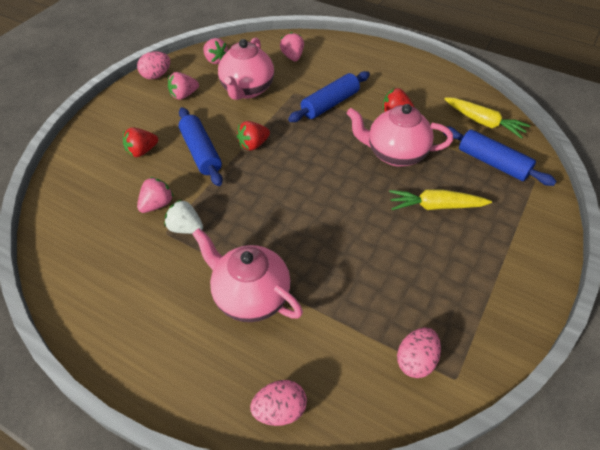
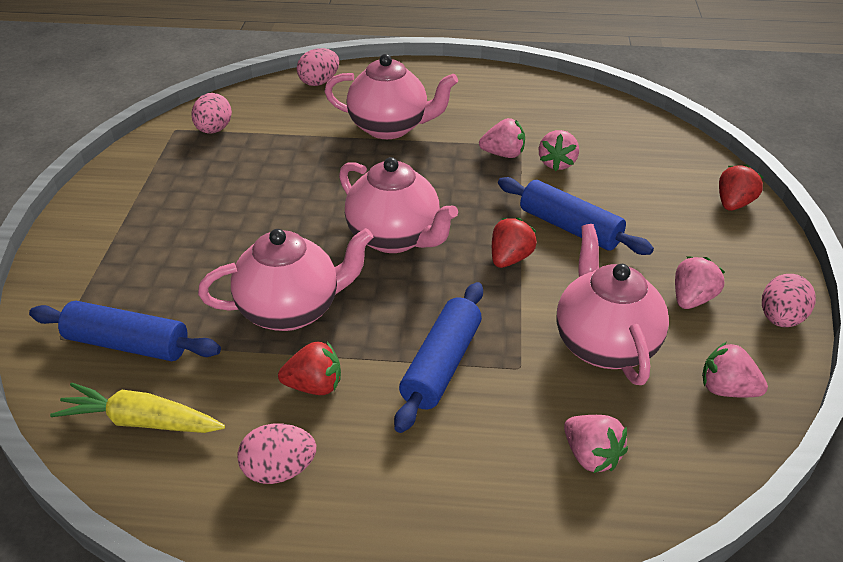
camera: 155 degrees right, 10 degrees down
(142, 151) = (645, 206): red strawberry -> red strawberry (733, 204)
(185, 228) = (503, 154): white strawberry -> pink strawberry
(311, 181) = (395, 238): none -> pink teapot
(421, 87) = (279, 470): none -> pink egg
(436, 206) = (213, 257): yellow carrot -> none

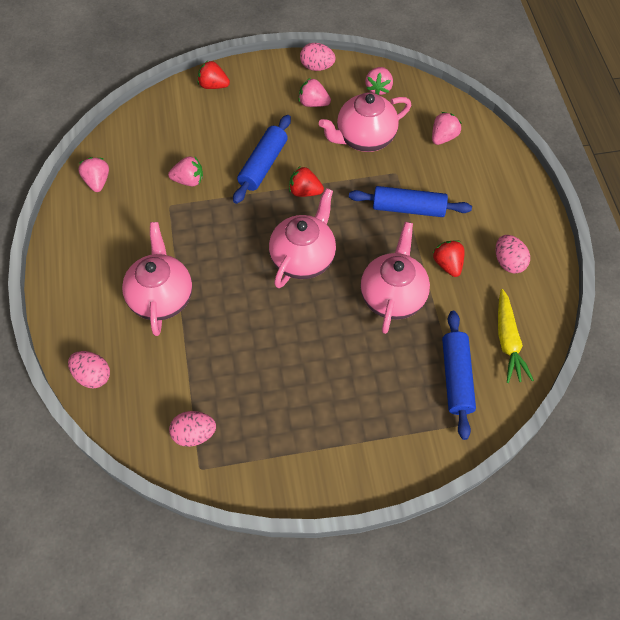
camera: 105 degrees left, 20 degrees up
(291, 310) = (393, 296): pink teapot -> pink teapot turned 45 degrees clockwise
(503, 154) = (184, 214): pink strawberry -> pink strawberry (97, 181)

